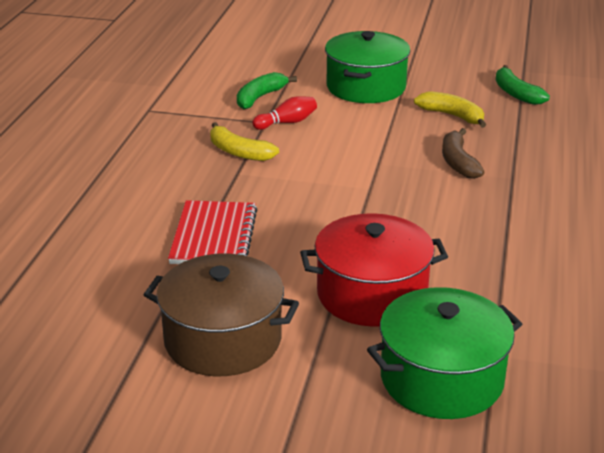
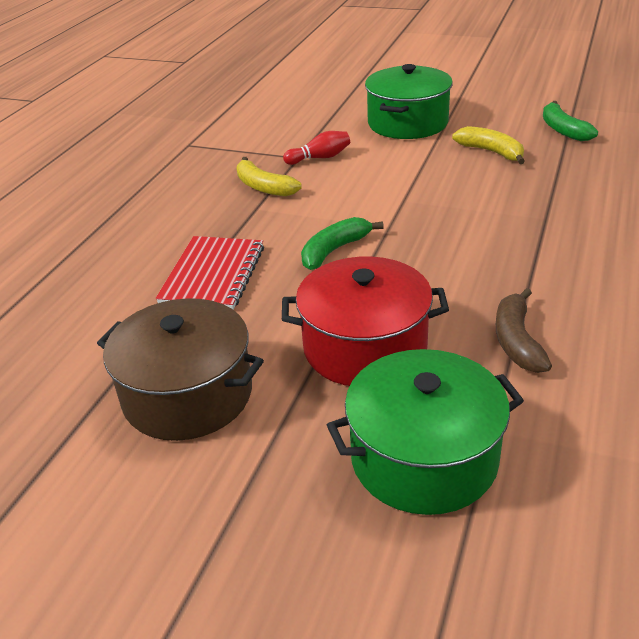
camera: 10 degrees right, 5 degrees up
(260, 97) = (299, 133): green banana -> green banana (334, 250)
(458, 162) = (489, 200): brown banana -> brown banana (516, 341)

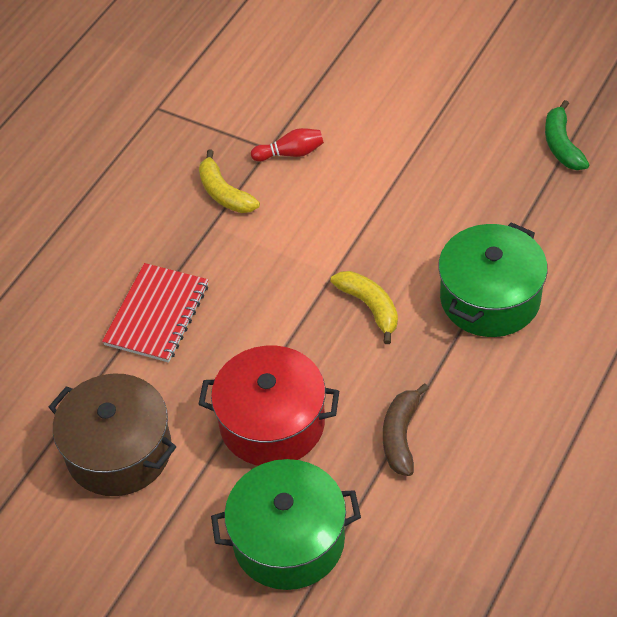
camera: 10 degrees right, 15 degrees up
(334, 250) = (273, 299): green banana -> none
(407, 123) = (399, 106): green pot -> green pot (490, 298)
(491, 152) = (471, 172): yellow banana -> yellow banana (370, 307)

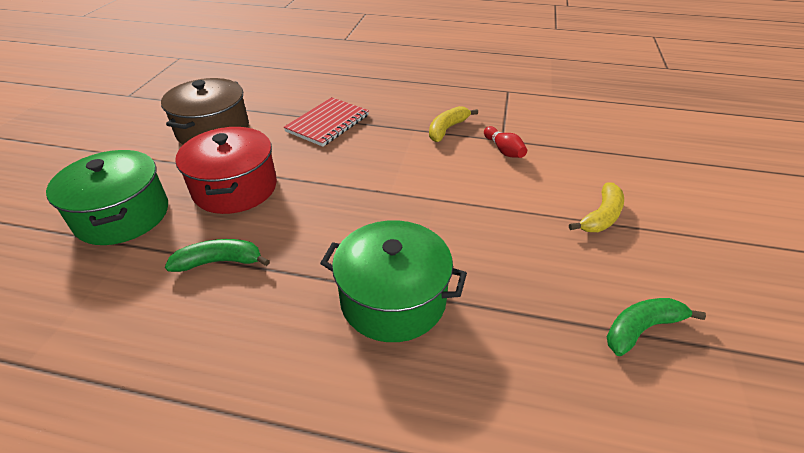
camera: 70 degrees right, 10 degrees down
(157, 314) = (328, 123): red notebook -> red notebook turned 60 degrees counterclockwise
(370, 307) = (360, 219): yellow banana -> yellow banana (601, 216)
(400, 436) = (220, 261): brown banana -> green banana

